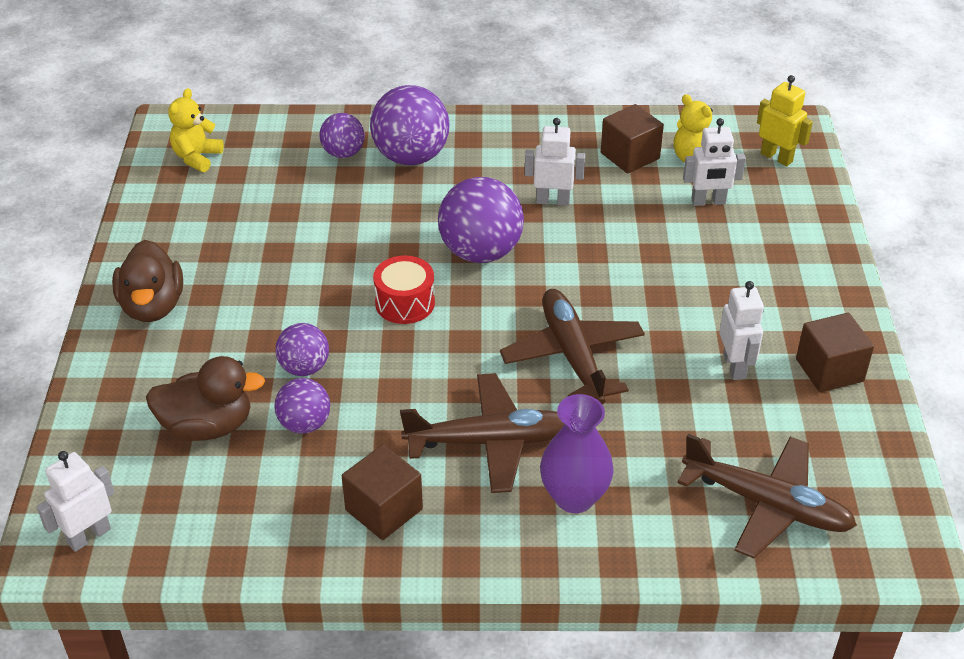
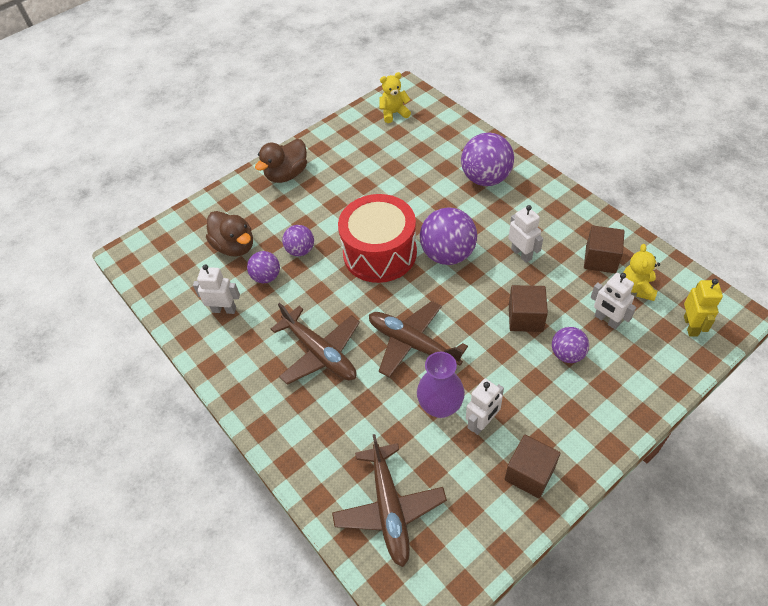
camera: 55 degrees right, 10 degrees up
(89, 536) = (144, 258): white robot -> white robot (224, 309)
(343, 153) = (457, 154): purple ball -> purple ball (567, 354)
(384, 509) = (241, 343): brown cube -> brown cube (525, 318)
(405, 303) = (380, 253): red drum -> red drum, size x1.98
(573, 356) = (413, 344): brown plane -> brown plane turned 90 degrees counterclockwise
(574, 497) = (315, 414): purple vase -> purple vase (440, 406)

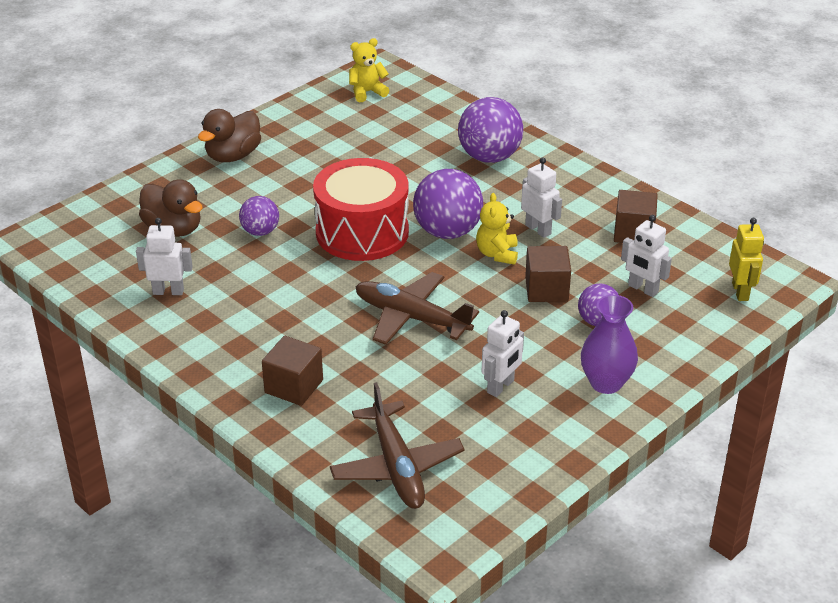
camera: 10 degrees left, 15 degrees down
(266, 277) = (219, 258): purple ball -> none
(320, 352) = (296, 329): brown plane -> none
(440, 406) = (449, 373): purple vase -> purple vase (606, 383)
(529, 473) = (559, 429): brown cube -> brown cube (294, 386)
(637, 288) = (677, 258): yellow teddy bear -> yellow teddy bear (497, 254)

